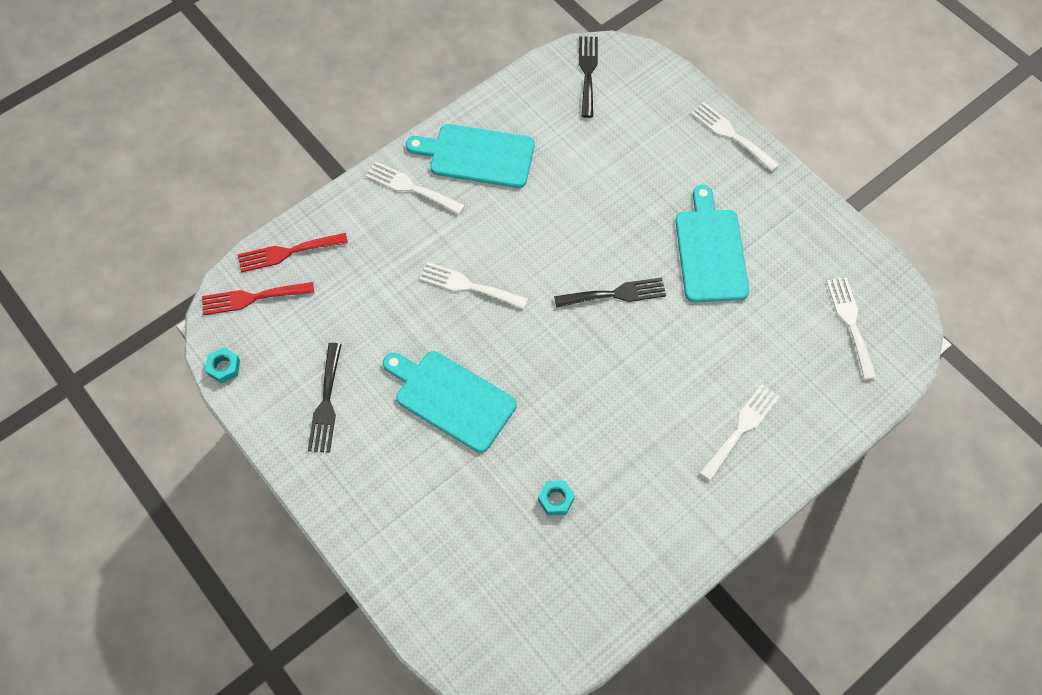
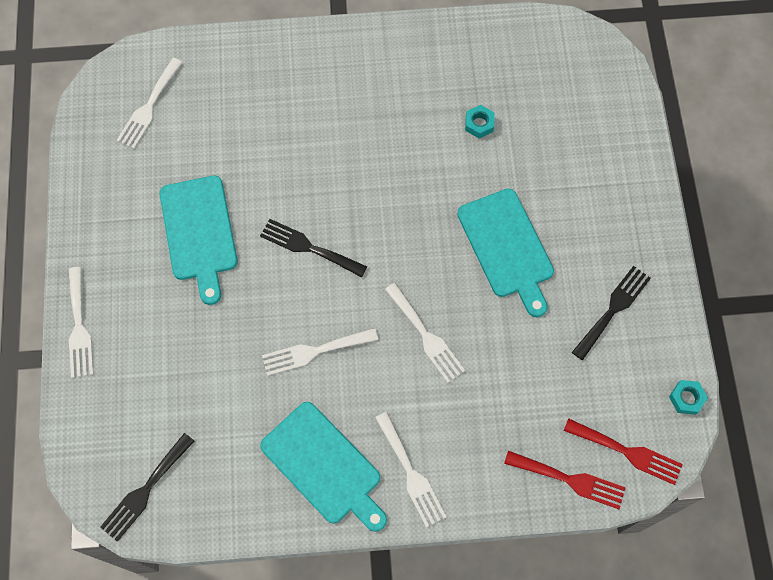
camera: 145 degrees left, 5 degrees up
(710, 251) = (199, 233): turquoise cutting board -> turquoise cutting board turned 45 degrees counterclockwise
(741, 428) = (303, 87): white fork -> white fork (314, 351)

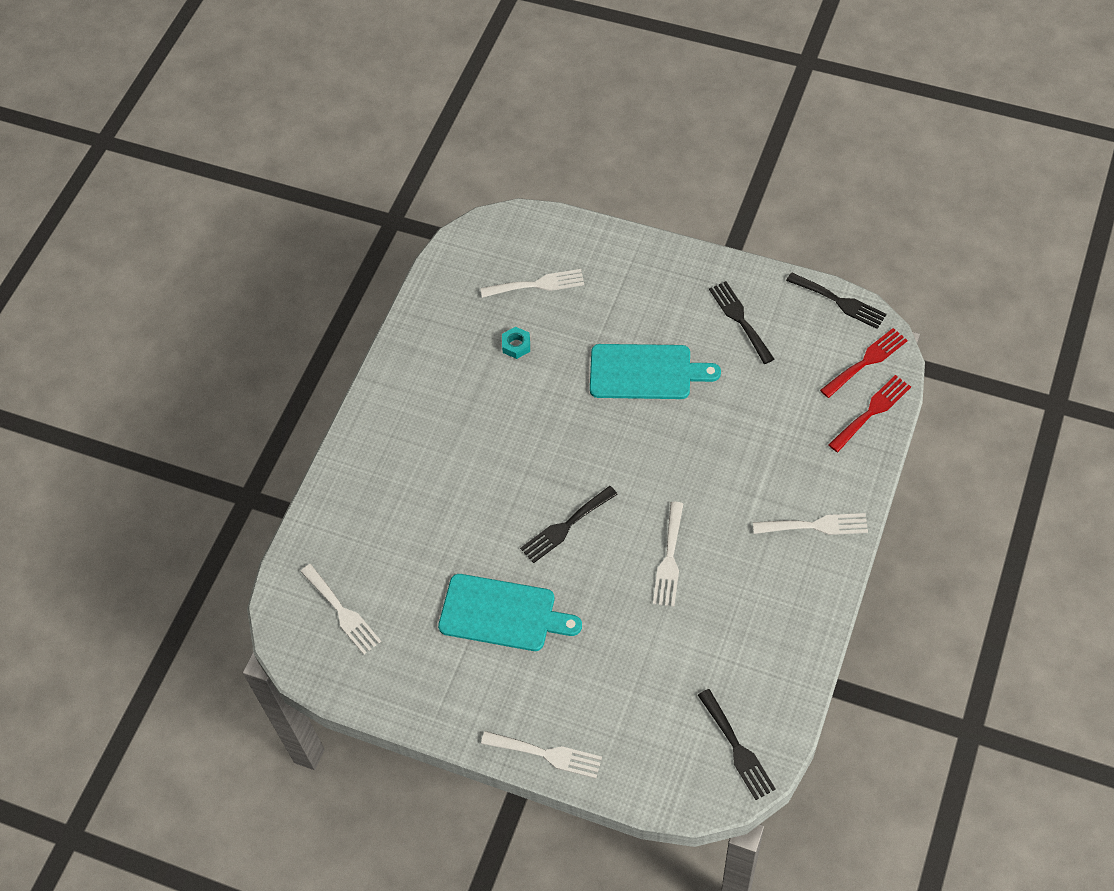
camera: 60 degrees left, 10 degrees down
(324, 466) = (780, 591): turquoise cutting board -> none
(426, 336) = (697, 466): white fork -> white fork (537, 284)
(686, 398) = (840, 302): turquoise nut -> black fork

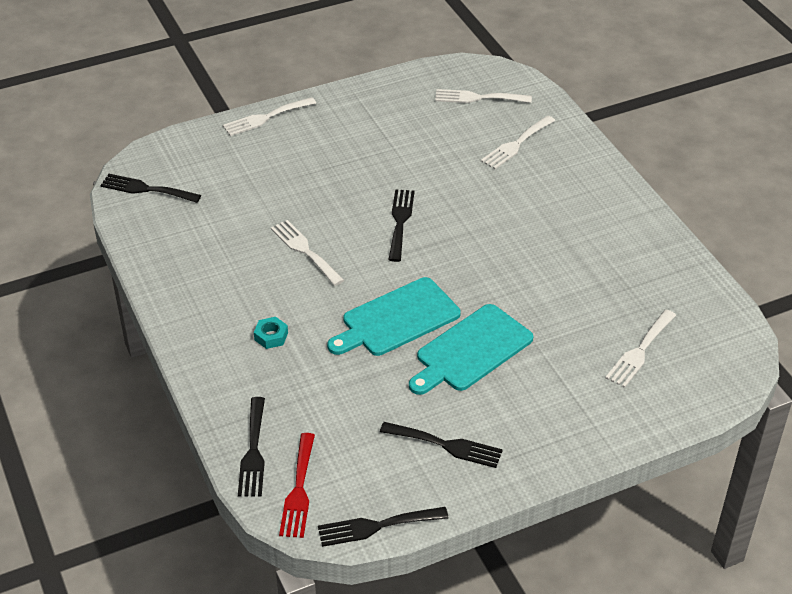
camera: 130 degrees right, 15 degrees down
(503, 613) = (379, 156): turquoise cutting board -> turquoise cutting board (396, 319)
(516, 345) = (591, 299): turquoise nut -> turquoise nut (271, 336)
(816, 525) = (218, 339): white fork -> white fork (516, 144)
(872, 411) = (253, 452): red fork -> black fork

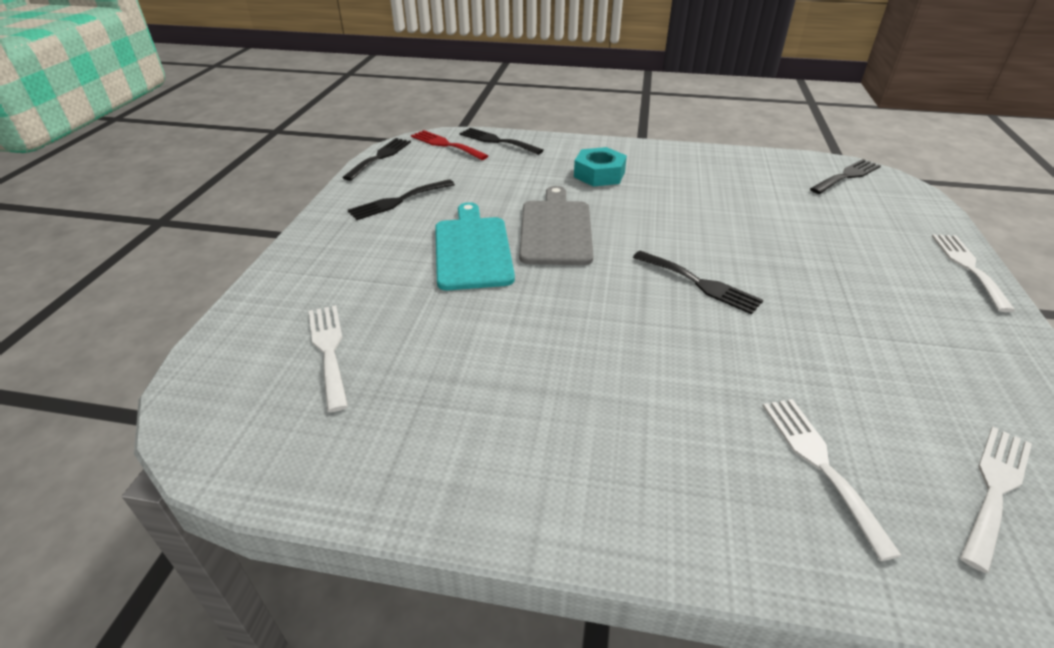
camera: 125 degrees right, 5 degrees down
(271, 336) = (599, 174): turquoise nut -> turquoise nut, size x1.71
(305, 250) = (696, 218): white fork -> none
(396, 319) = (556, 229): turquoise cutting board -> grey cutting board

